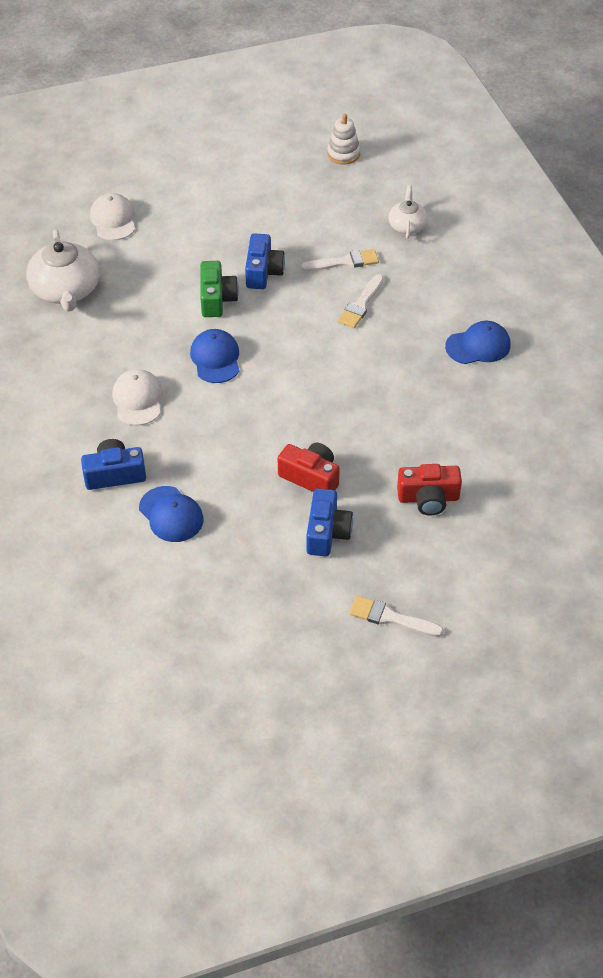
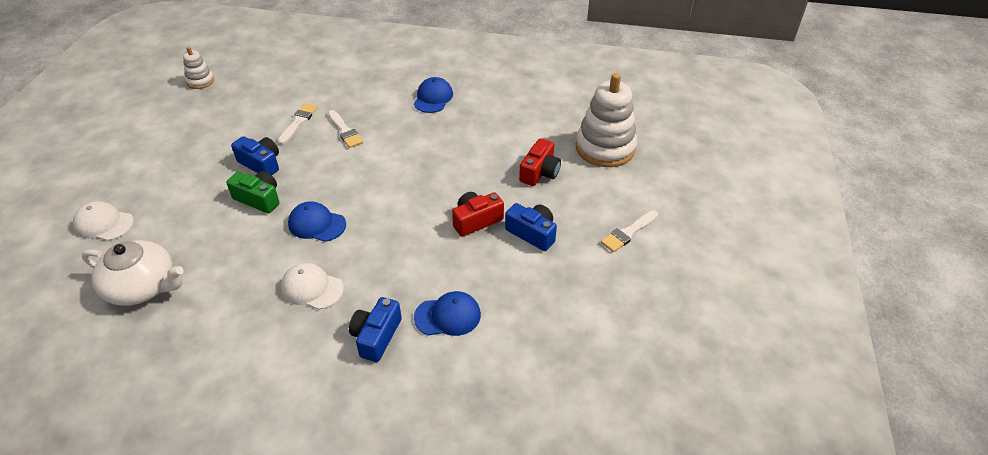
camera: 60 degrees left, 5 degrees down
(407, 225) = (299, 82): white teapot -> none
(522, 542) = (605, 148): none -> white stacking toy

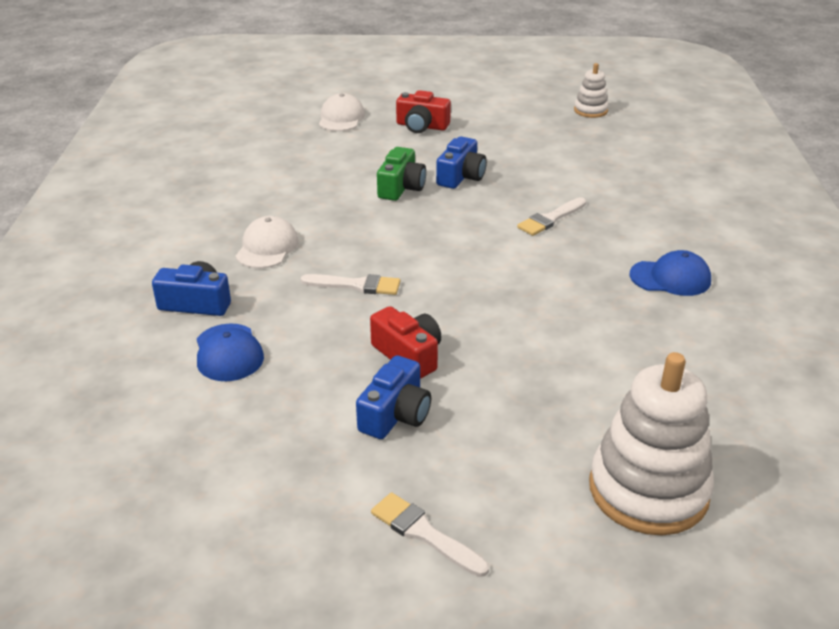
camera: 80 degrees right, 10 degrees down
(143, 286) = (261, 156): white teapot -> none
(298, 122) = (550, 184): white brush -> white brush (356, 285)
(317, 224) = (369, 231): blue cap -> none
(540, 172) = (542, 410): red camera -> red camera (422, 126)

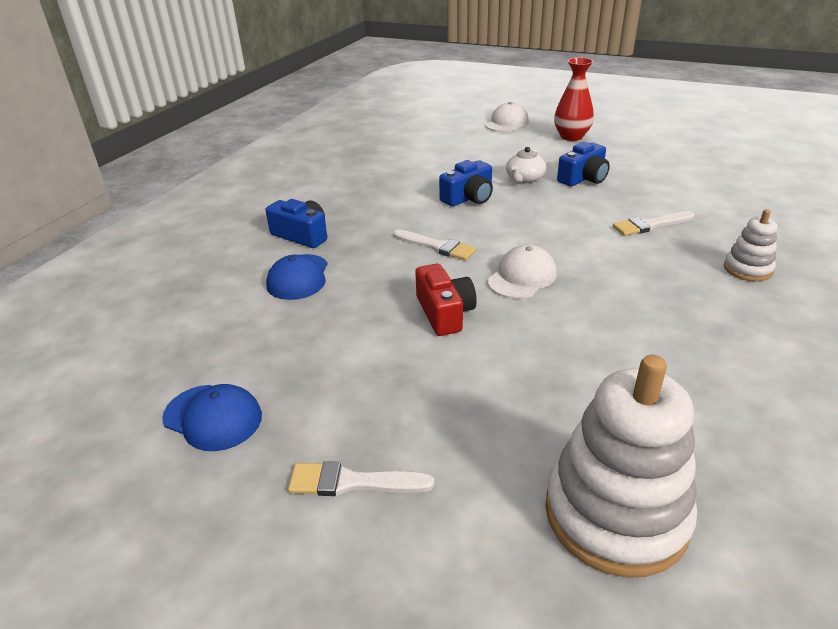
camera: 25 degrees right, 0 degrees up
(267, 247) = (384, 205): white cap -> white cap (522, 277)
(395, 414) = (399, 362): blue camera -> blue camera (468, 198)
(401, 187) = (524, 179): green camera -> white teapot
(422, 126) = (571, 137): red camera -> red vase
(424, 533) = (352, 482): white brush -> white brush turned 60 degrees counterclockwise
(590, 110) = (740, 144): white stacking toy -> white stacking toy (747, 269)
(670, 278) = (753, 300): blue cap -> blue cap (213, 417)

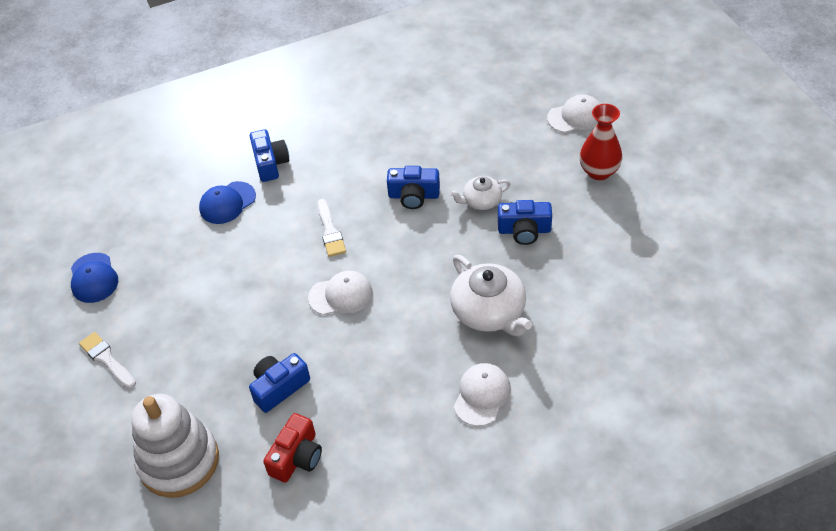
camera: 45 degrees right, 15 degrees up
(444, 313) = (264, 290): red camera -> red camera (297, 457)
(592, 370) = (279, 387): none -> blue camera
(650, 225) = (489, 311): white brush -> white teapot
(747, 269) = (482, 395): white stacking toy -> white cap

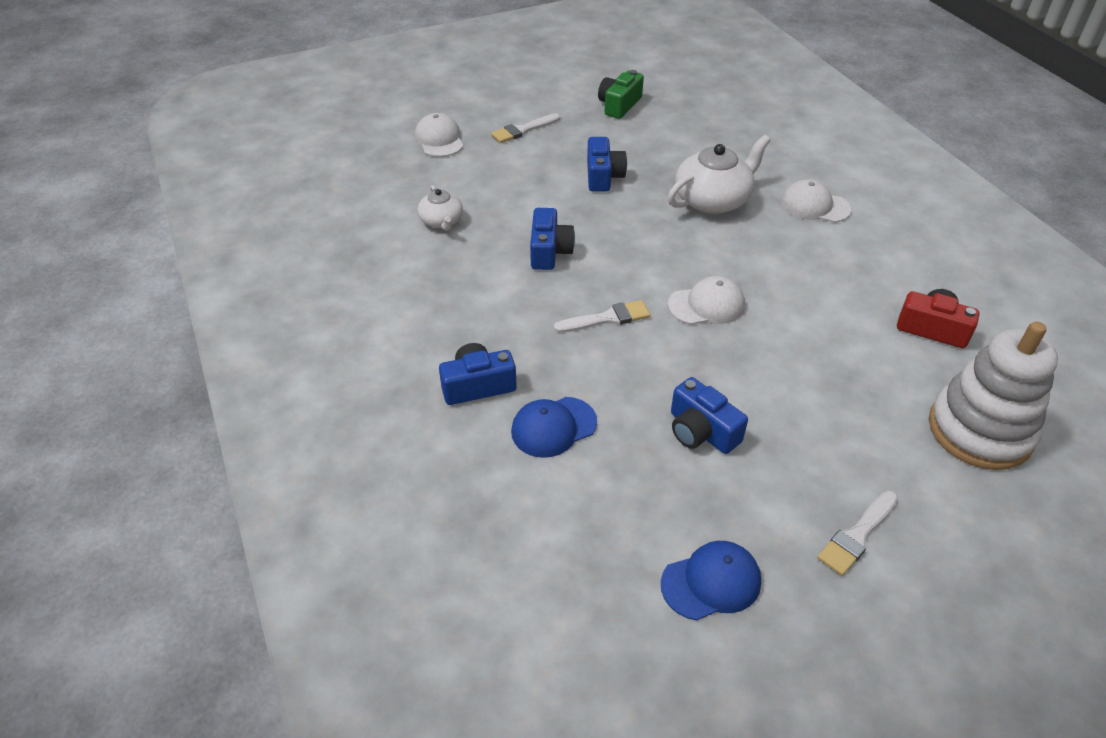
camera: 95 degrees left, 5 degrees down
(227, 203) = (553, 427): blue cap -> blue cap turned 105 degrees clockwise
(279, 387) = (849, 349): blue camera -> blue camera (701, 431)
(341, 295) = (706, 305): white cap -> white cap turned 90 degrees clockwise
(481, 201) = (560, 203): white teapot -> white teapot (441, 221)
(599, 171) = (523, 130): red vase -> white brush
(658, 244) = (619, 105): none -> green camera

